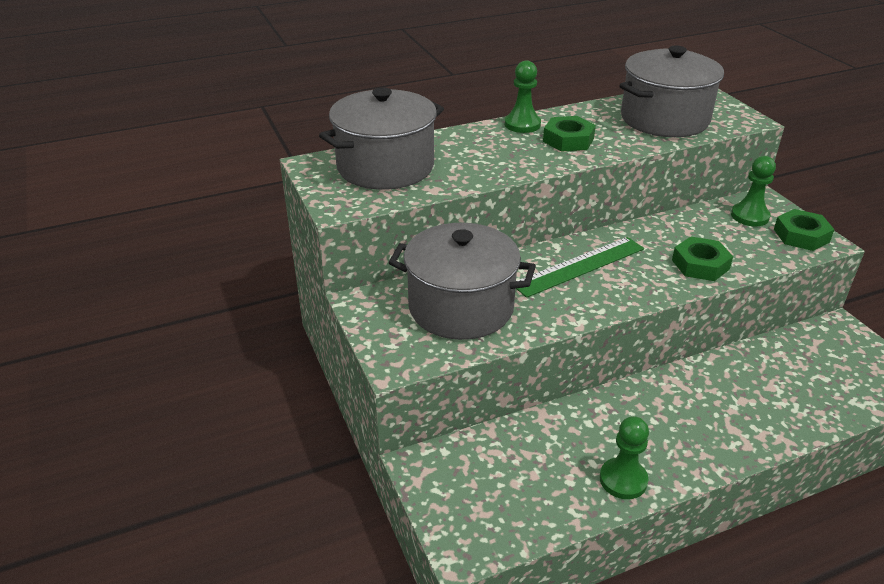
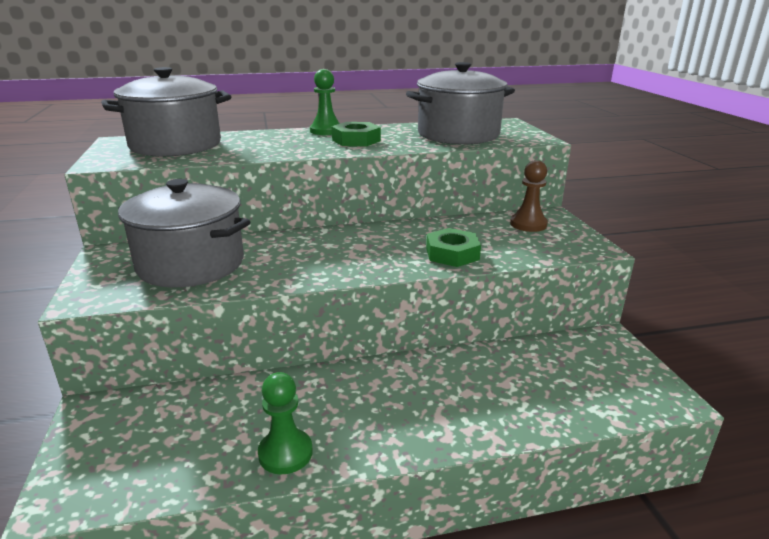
camera: 10 degrees right, 10 degrees down
(579, 266) = (332, 245): green ruler -> none
(749, 216) = (528, 224): green pawn -> brown pawn
(801, 235) = (572, 241): green nut -> none

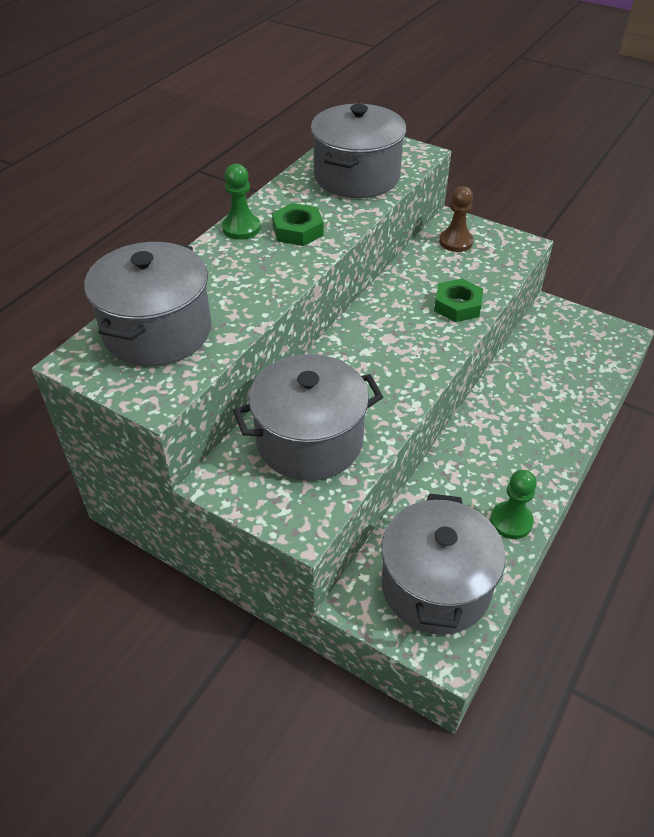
camera: 45 degrees left, 20 degrees up
(147, 446) = (435, 586): none -> grey pot

